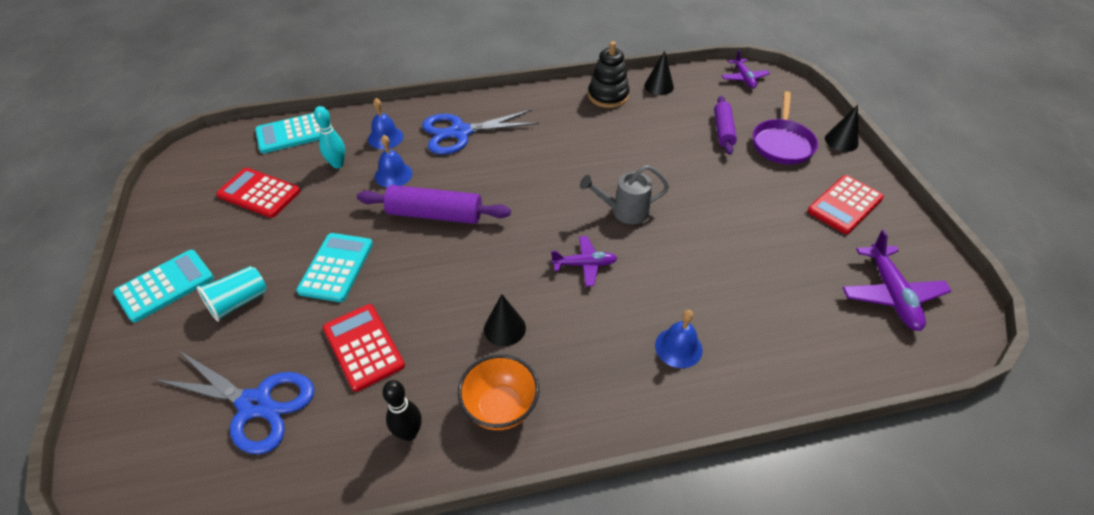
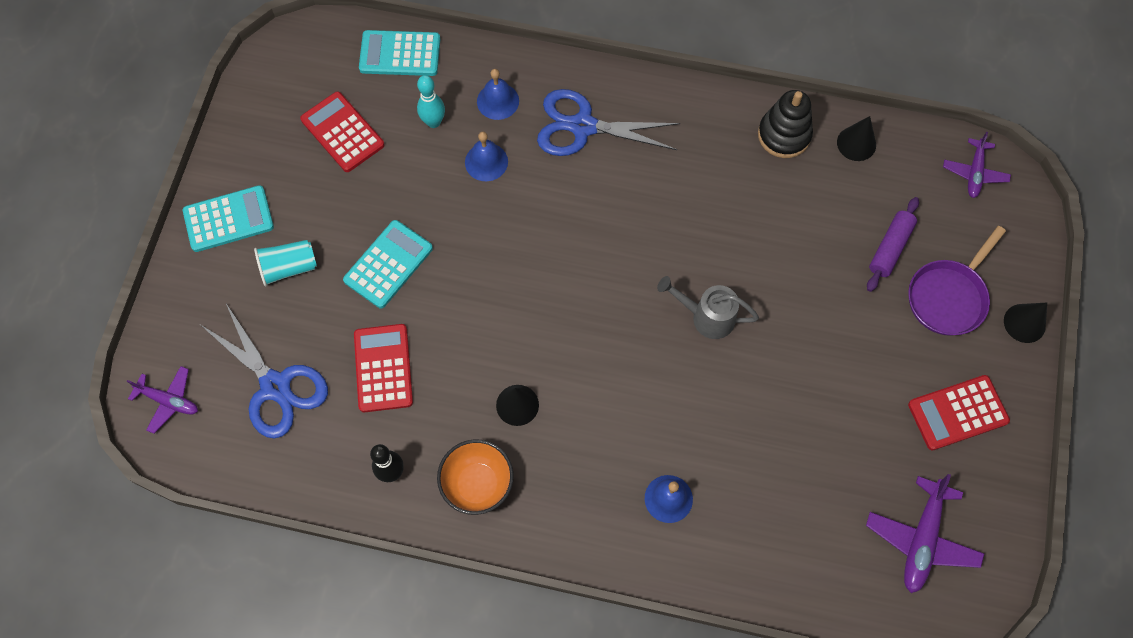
camera: 25 degrees right, 20 degrees up
(435, 214) = (508, 236): purple rolling pin -> none
(584, 265) = (629, 366): purple plane -> purple plane (168, 401)

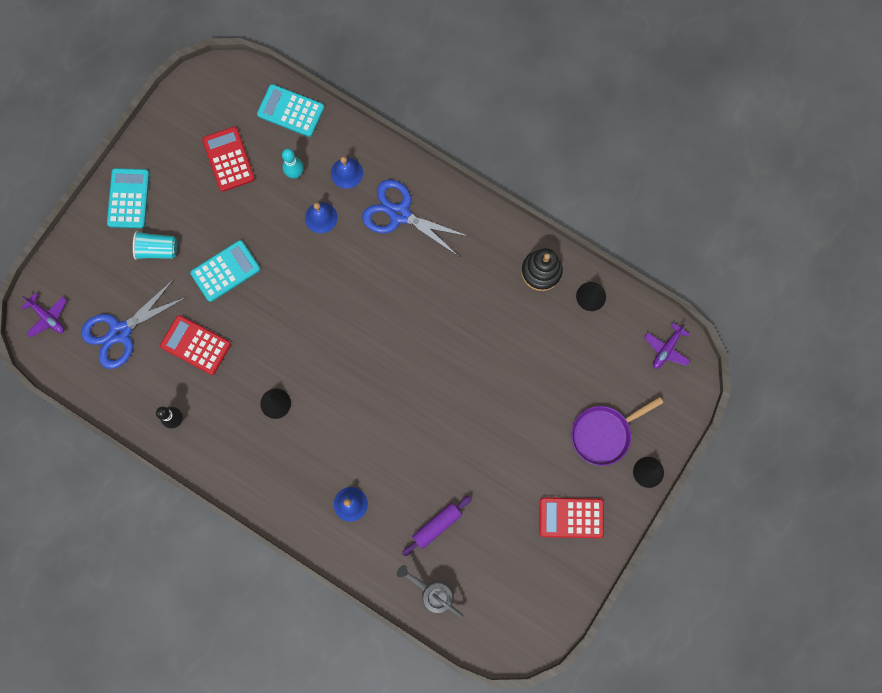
camera: 20 degrees right, 10 degrees up
(228, 219) = (128, 198): turquoise calculator -> turquoise calculator turned 90 degrees counterclockwise
(275, 386) = (120, 332): blue scissors -> blue scissors turned 75 degrees clockwise
(383, 368) = (196, 345): red calculator -> red calculator turned 75 degrees counterclockwise
(477, 484) = (229, 448): orange bowl -> none
(707, 317) = (428, 387): grey watering can -> grey watering can (433, 593)
(890, 248) = (579, 383): purple rolling pin -> purple rolling pin (437, 526)
(921, 539) = (506, 593): purple plane -> none

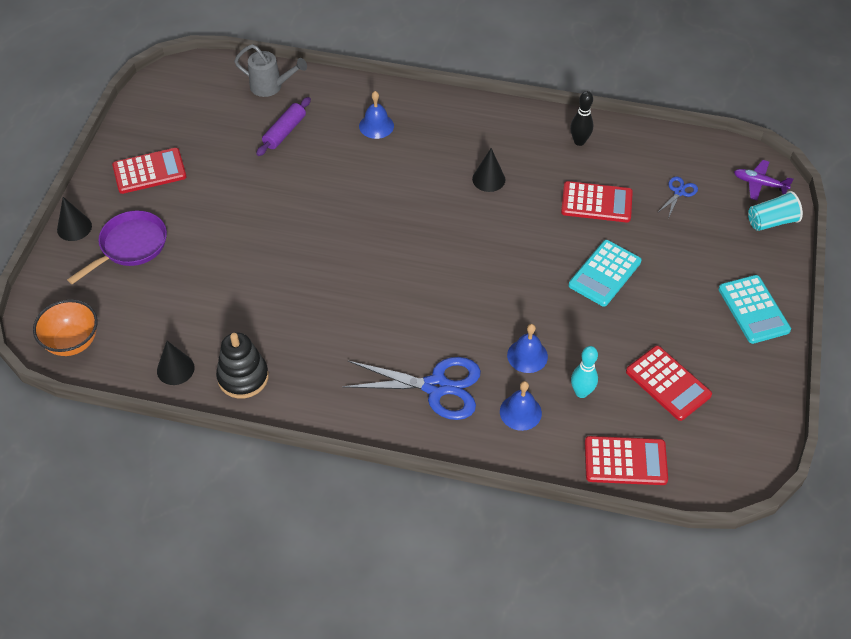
camera: 160 degrees right, 25 degrees down
(120, 332) = (679, 192): blue scissors -> blue scissors, size x0.46
(157, 249) = (689, 272): turquoise cup -> turquoise cup (771, 221)
(290, 111) = (625, 461): turquoise calculator -> red calculator
(666, 349) = (72, 342): purple plane -> orange bowl

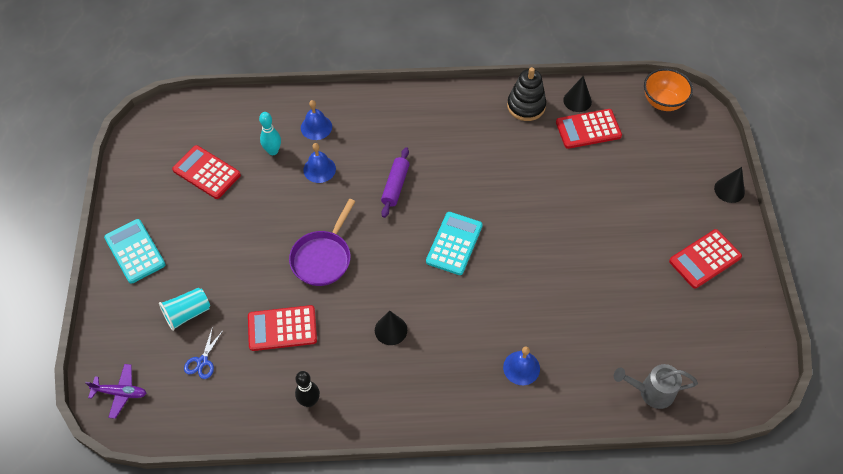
camera: 165 degrees right, 5 degrees up
(130, 246) = (672, 185): purple pan -> purple pan (323, 258)
(284, 132) = (607, 336): purple rolling pin -> purple rolling pin (395, 186)
(436, 387) = (383, 131): blue scissors -> none
(605, 274) = (266, 255): turquoise calculator -> turquoise calculator (454, 243)
(625, 461) = (235, 111): red calculator -> red calculator (588, 129)
(771, 221) = (112, 348): turquoise cup -> turquoise cup (187, 313)

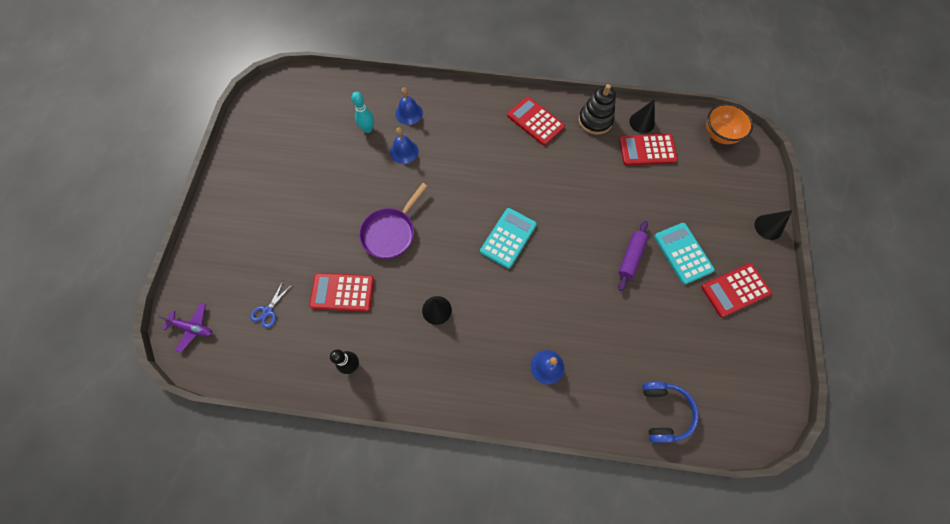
camera: 10 degrees right, 10 degrees up
(135, 251) = (233, 201): turquoise calculator -> turquoise calculator (683, 253)
(187, 313) = (265, 264): turquoise cup -> none
(206, 172) = (308, 140): red calculator -> red calculator (535, 121)
(395, 186) = (466, 176): purple rolling pin -> purple rolling pin (631, 257)
(651, 392) = (664, 412): grey watering can -> blue headphones

